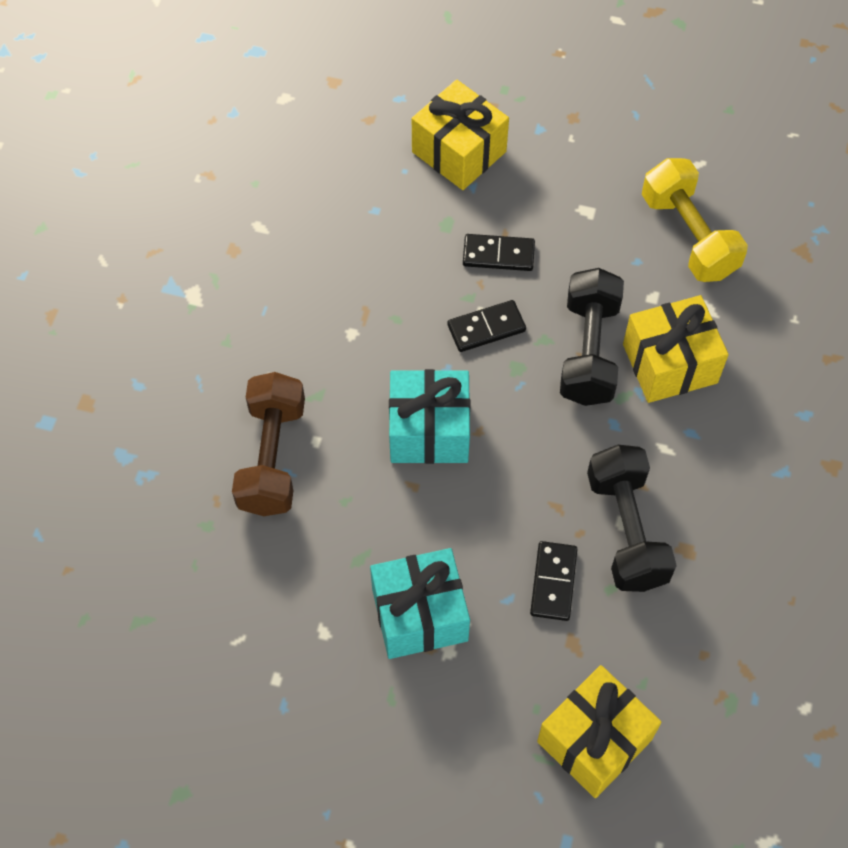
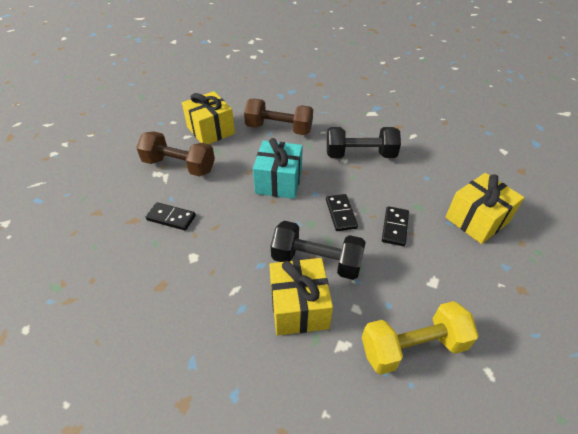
camera: 100 degrees right, 15 degrees down
(419, 614) = (179, 166): turquoise gift -> brown dumbbell
(594, 740) = (78, 220): yellow gift -> yellow gift (210, 130)
(626, 530) = (187, 257): black dumbbell -> black dumbbell (360, 155)

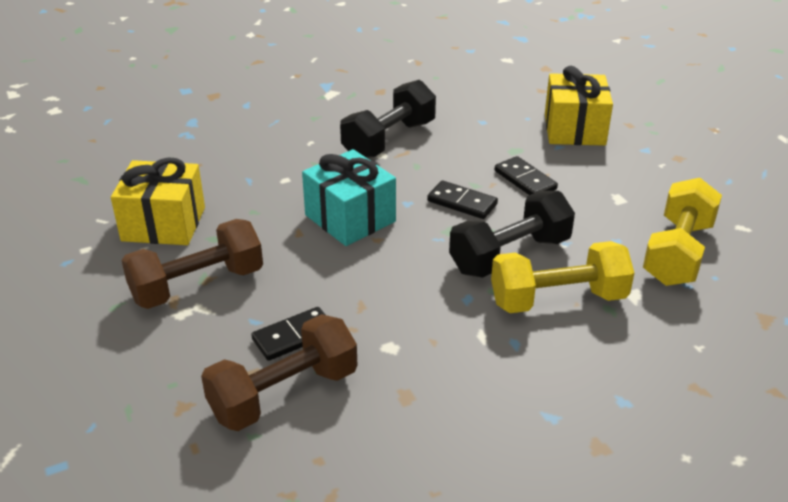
camera: 50 degrees left, 10 degrees down
(279, 129) = (252, 169): brown dumbbell -> brown dumbbell (284, 394)
(299, 307) = (558, 299): yellow gift -> yellow dumbbell

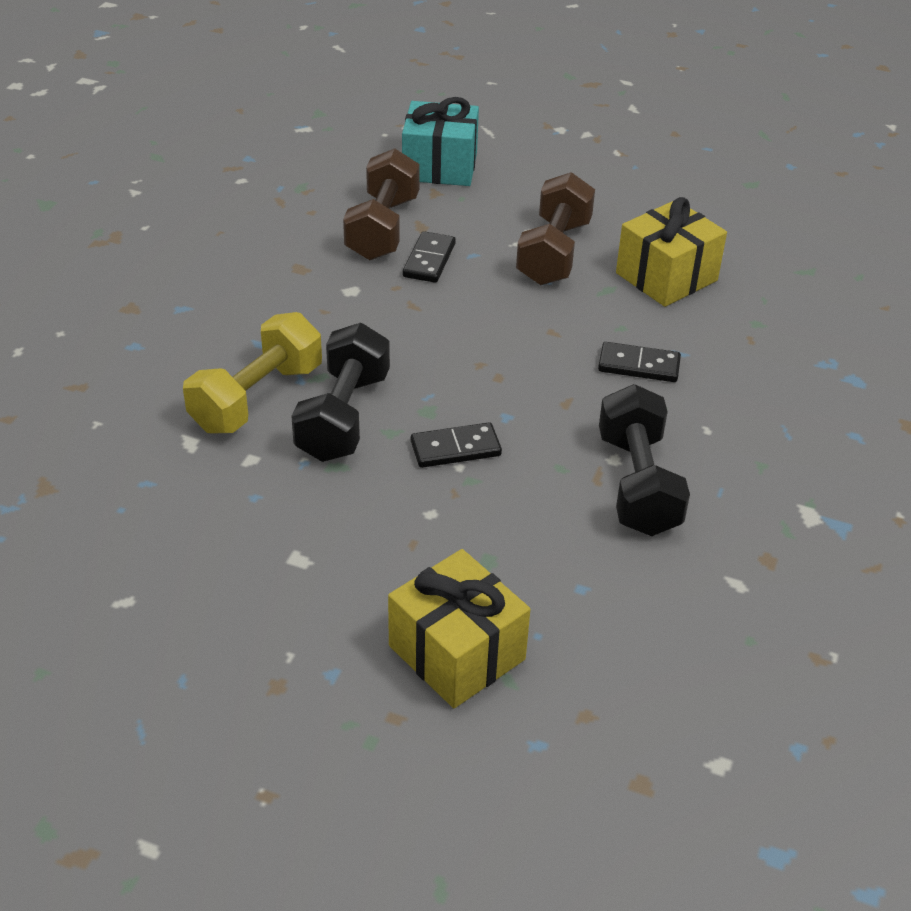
camera: 135 degrees right, 5 degrees up
(350, 218) = (532, 369): turquoise gift -> turquoise gift (440, 167)
(525, 180) = (426, 520): black domino -> black domino (639, 365)
(677, 253) = (178, 517): yellow dumbbell -> none

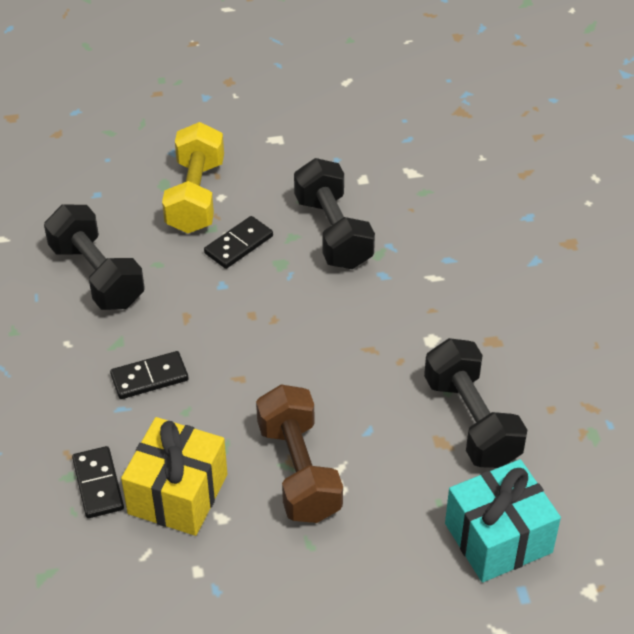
camera: 150 degrees right, 5 degrees up
(257, 398) = (403, 219): yellow dumbbell -> yellow dumbbell (195, 196)
(382, 228) = (471, 421): brown dumbbell -> black dumbbell
(429, 260) = (399, 404): black domino -> black domino (98, 484)
(457, 652) = (147, 132): yellow gift -> none

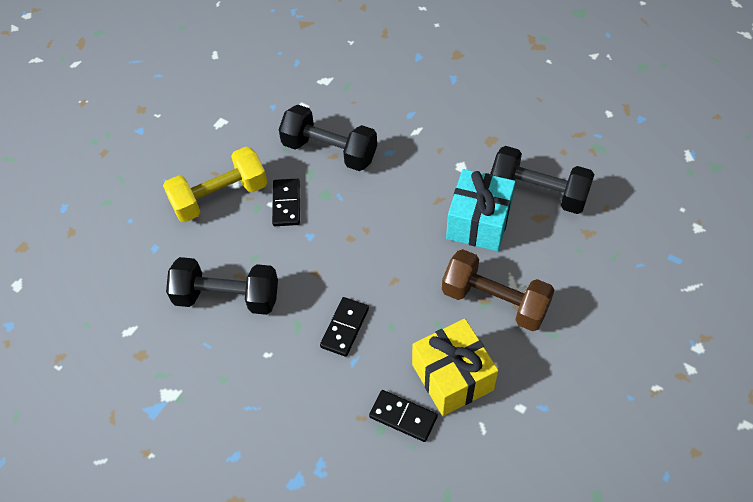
camera: 45 degrees left, 10 degrees up
(195, 196) = (220, 197): yellow dumbbell -> yellow dumbbell turned 75 degrees counterclockwise
(498, 538) = (628, 241): turquoise gift -> turquoise gift (478, 222)

